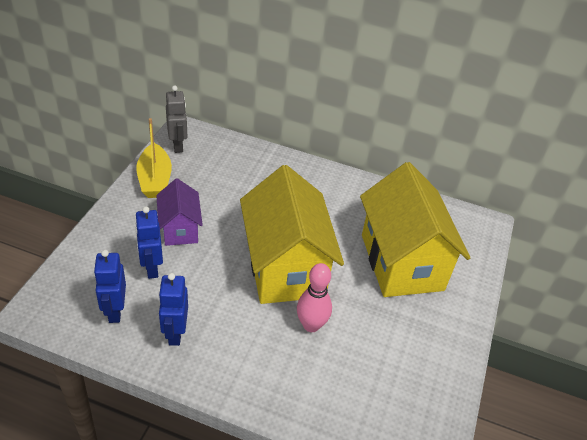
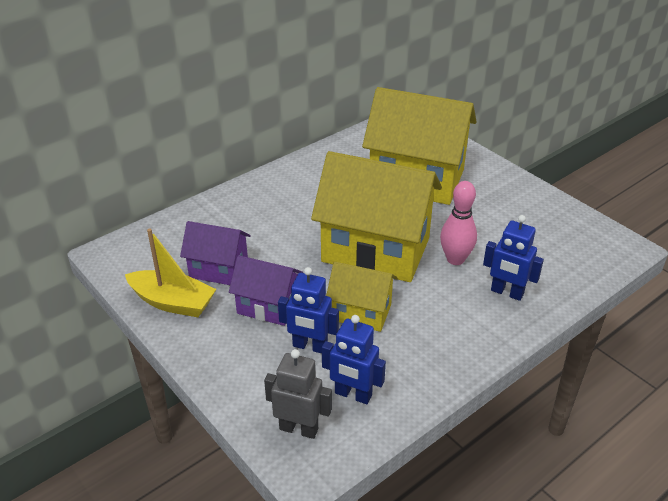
camera: 55 degrees left, 5 degrees down
(175, 333) = (411, 355): blue robot -> blue robot (507, 292)
(178, 145) = (131, 266): grey robot -> grey robot (299, 428)
(202, 188) = (219, 269): none -> purple house
(205, 284) = (361, 312): none -> yellow house

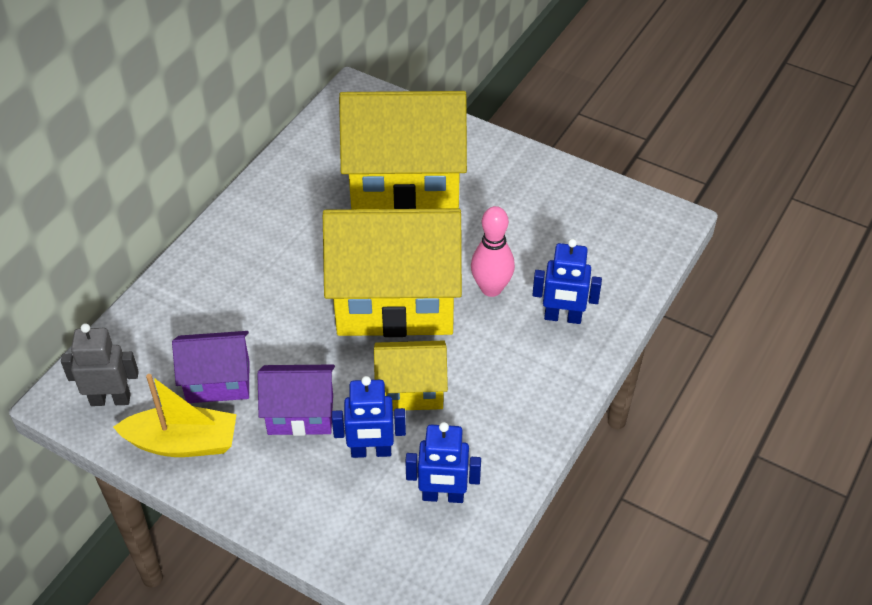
camera: 20 degrees left, 10 degrees up
(299, 428) = (401, 554): grey robot -> grey robot (110, 399)

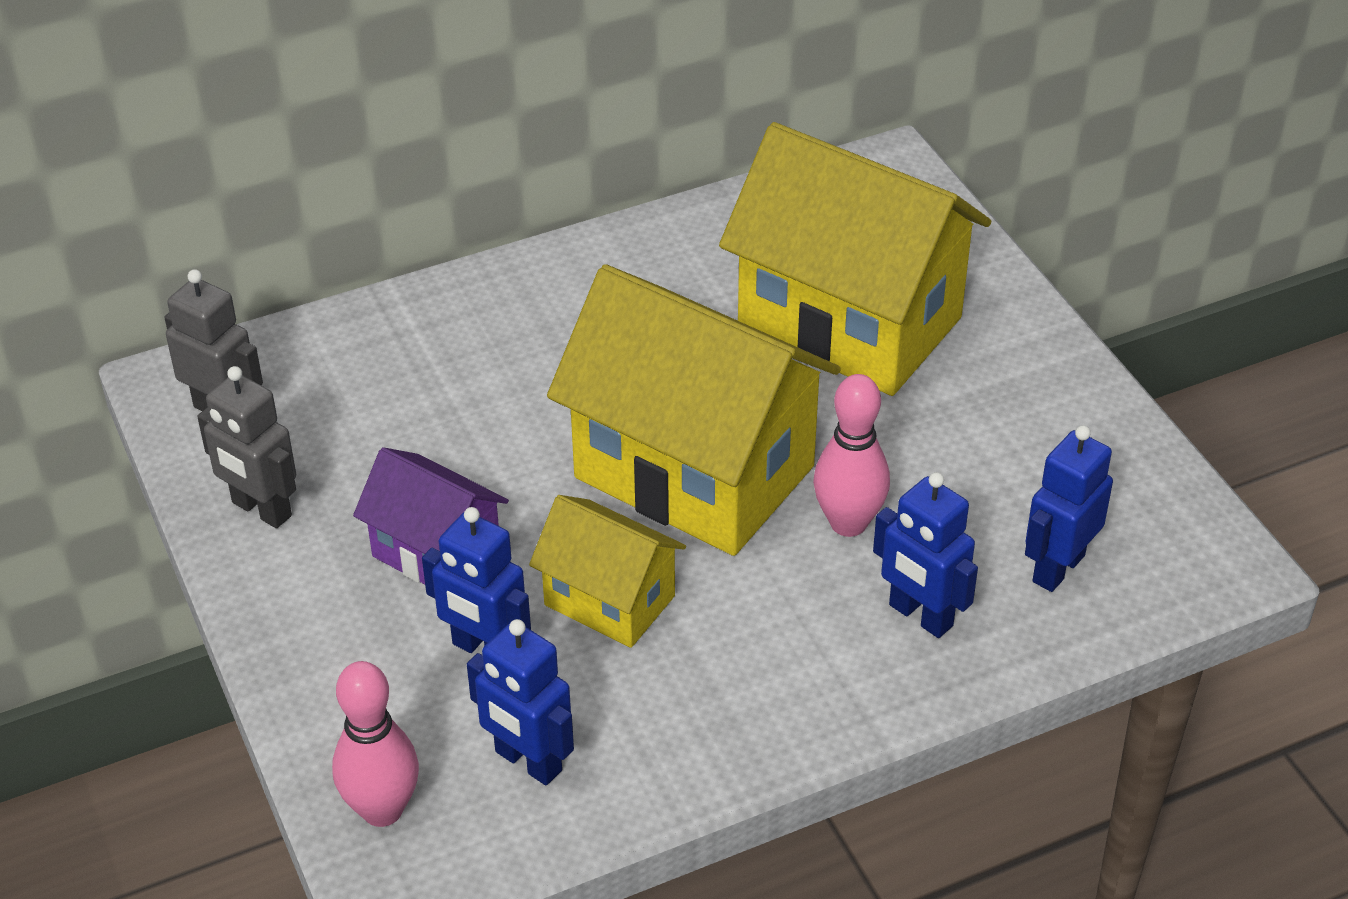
camera: 35 degrees right, 5 degrees down
(183, 443) = (261, 510): yellow boat -> grey robot
(218, 382) = (370, 457): purple house -> none
(392, 564) = (382, 809): none -> pink bowling pin
(603, 261) = (1057, 568): none -> blue robot

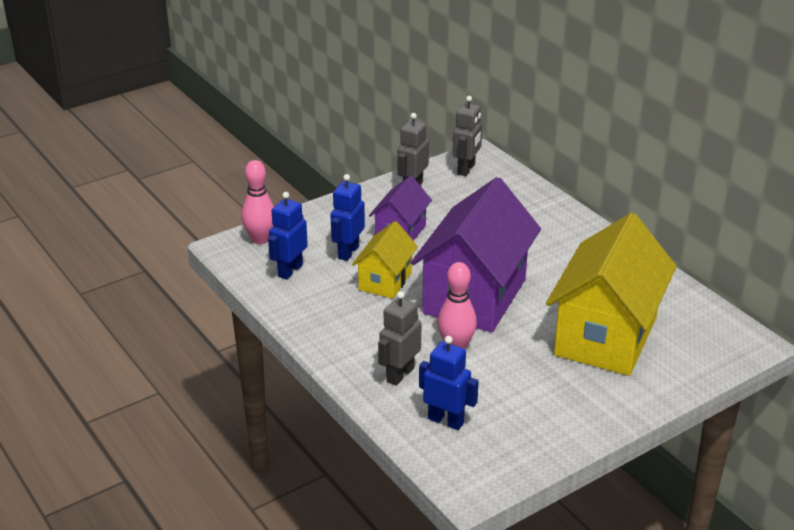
camera: 80 degrees right, 10 degrees down
(694, 472) = (474, 296): yellow house -> purple house
(920, 616) = (400, 374): blue robot -> grey robot

